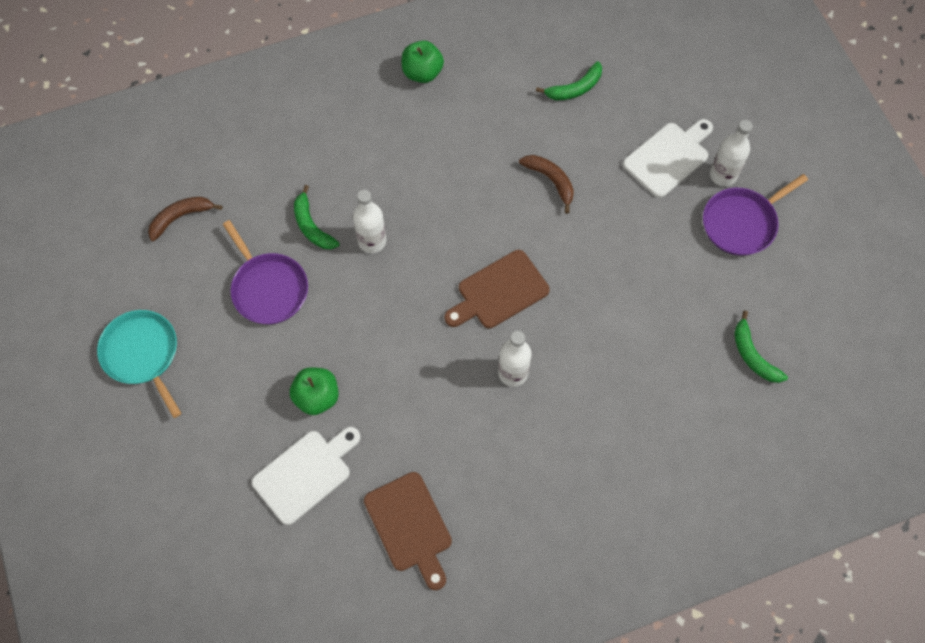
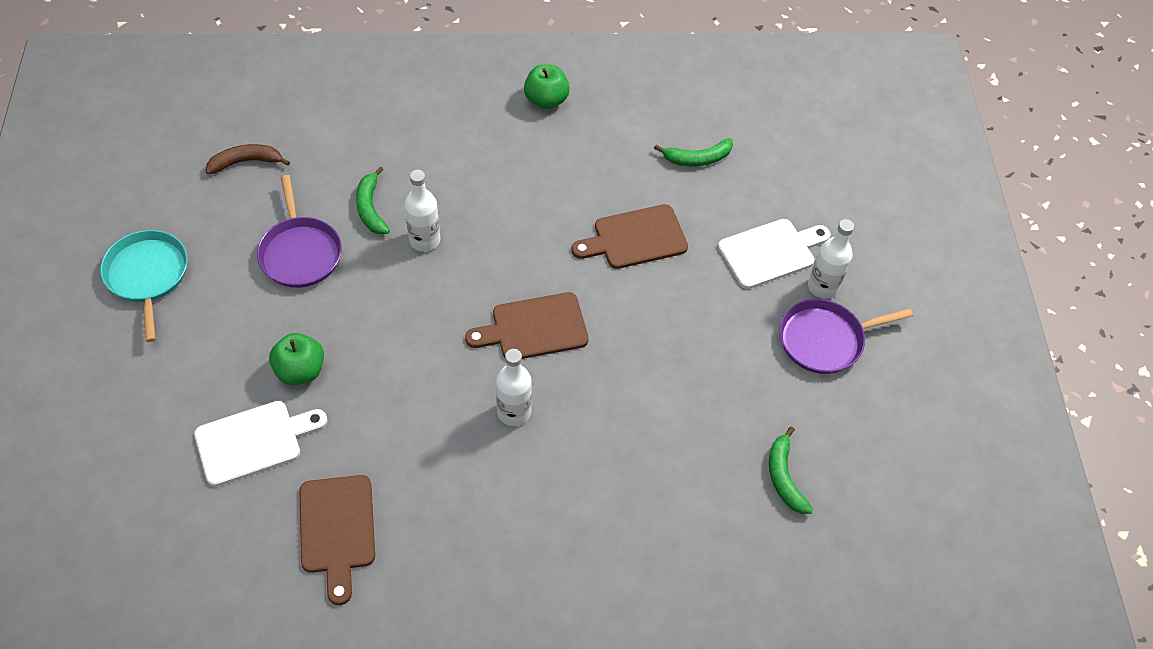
camera: 15 degrees right, 10 degrees down
(551, 181) = (635, 238): brown banana -> brown cutting board

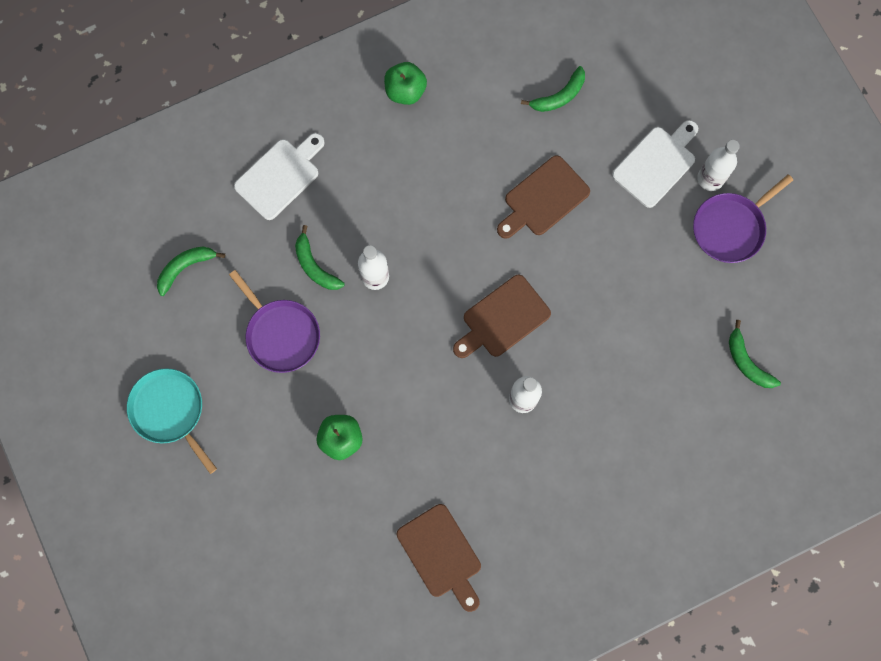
camera: 20 degrees left, 20 degrees up
(246, 162) = (185, 267): brown banana -> green banana
(254, 441) = (339, 514): white cutting board -> white cutting board (280, 176)

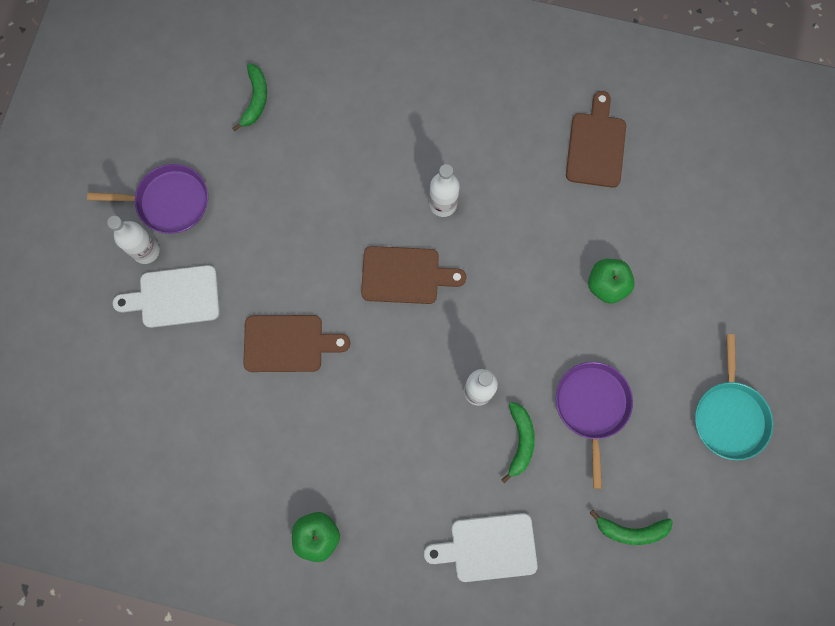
camera: 140 degrees left, 0 degrees up
(559, 96) = (196, 419): green banana -> none

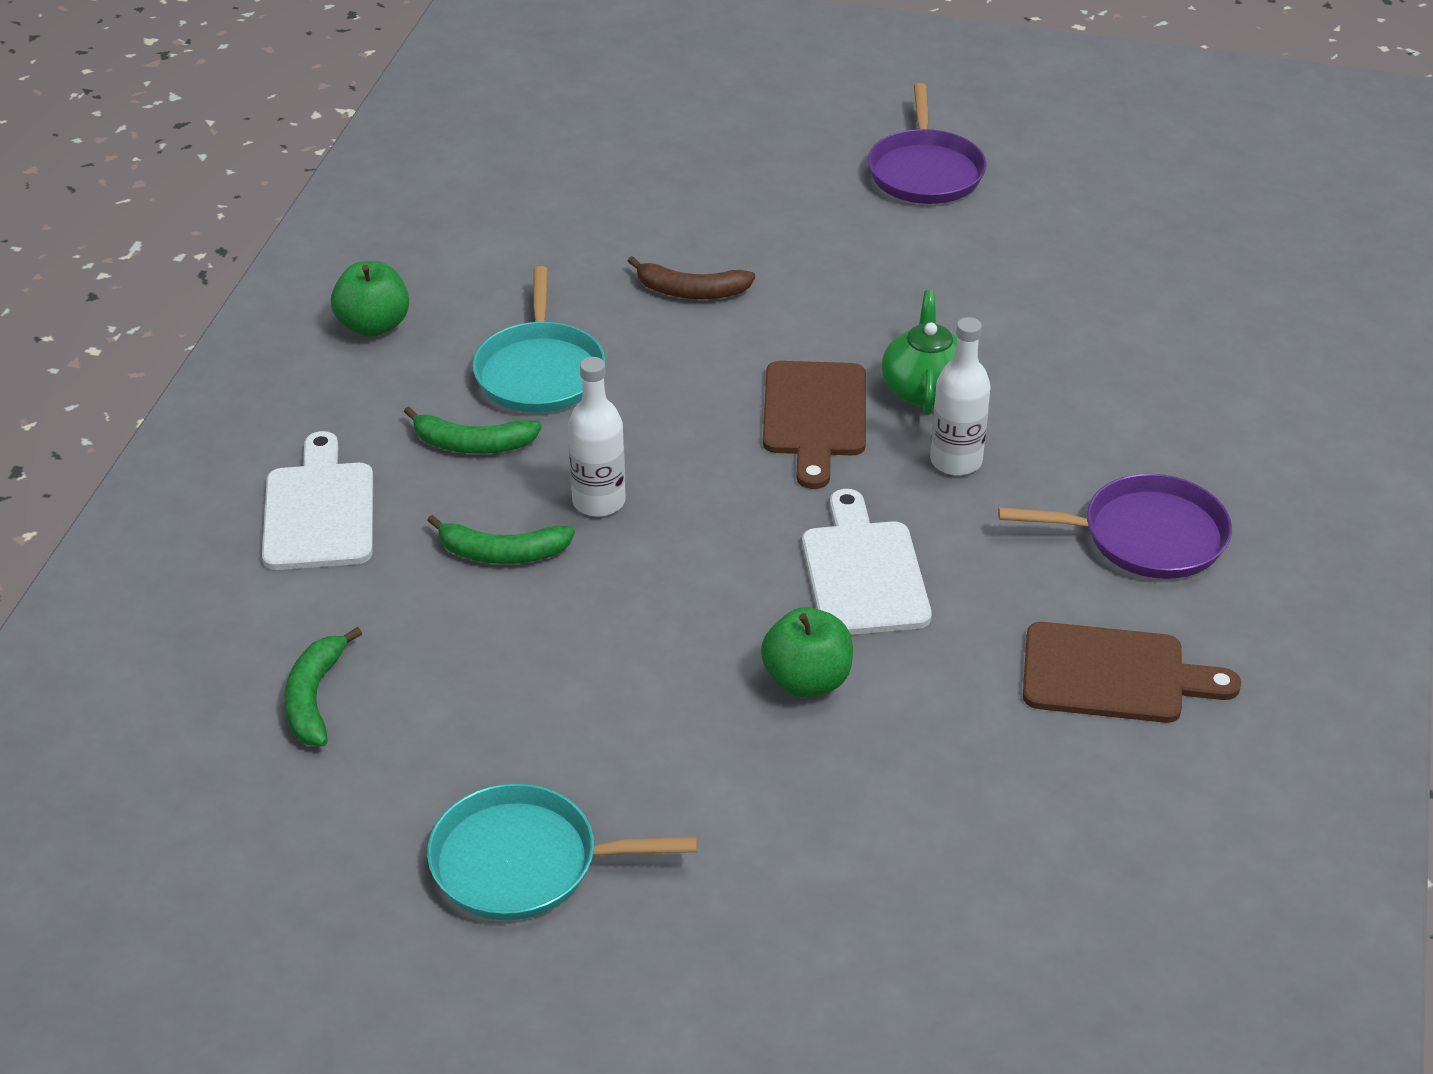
camera: 90 degrees right, 35 degrees down
(146, 251) = (841, 154): white bottle -> none
(174, 297) = (767, 182): white cutting board -> white cutting board (863, 572)
(255, 100) = (1121, 249): green banana -> green banana (472, 444)
(288, 343) = (690, 291): brown cutting board -> brown banana
(364, 430) = (540, 371): none -> turquoise pan
(382, 216) = (925, 389): none -> green teapot
(592, 406) = (560, 651): purple pan -> purple pan (1146, 536)

